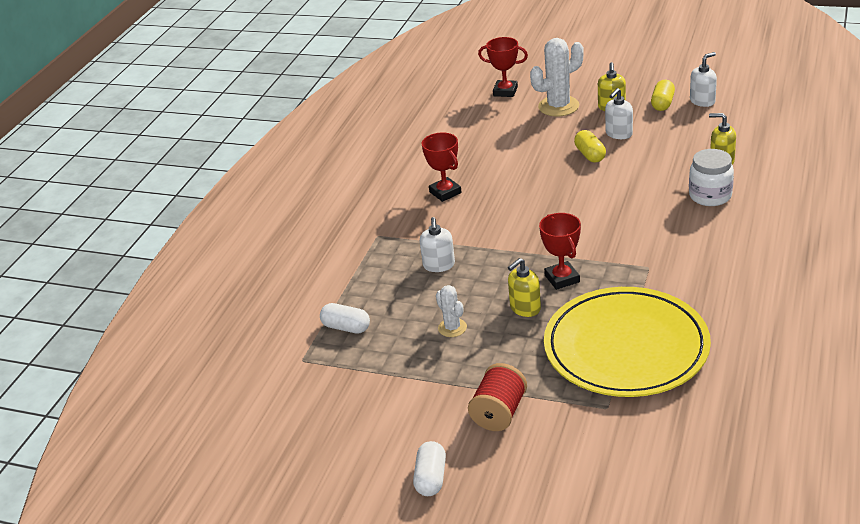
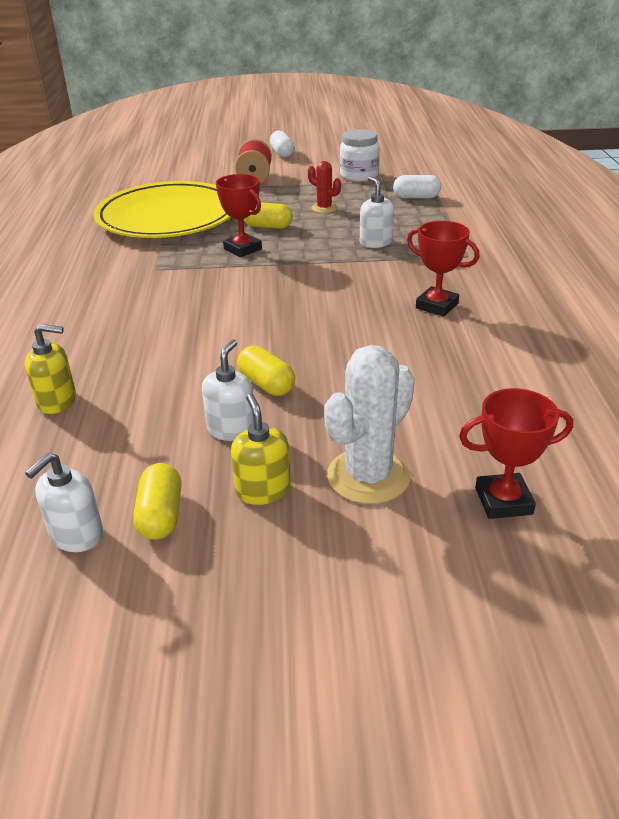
camera: 155 degrees right, 0 degrees up
(452, 328) = (324, 208): white cactus -> red cactus
(525, 308) = (267, 226): yellow soap dispenser -> yellow capsule
(710, 196) = (81, 349): white jar -> white jar (359, 175)

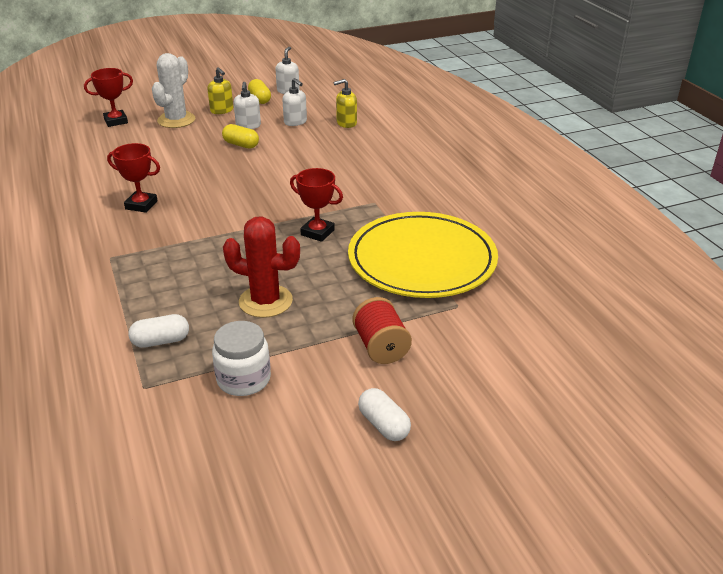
camera: 160 degrees right, 0 degrees up
(267, 226) = (312, 263): yellow capsule -> none
(324, 208) = (265, 301): red cactus -> red cactus, size x1.81
(375, 242) = (198, 260): white soap dispenser -> white soap dispenser (295, 122)

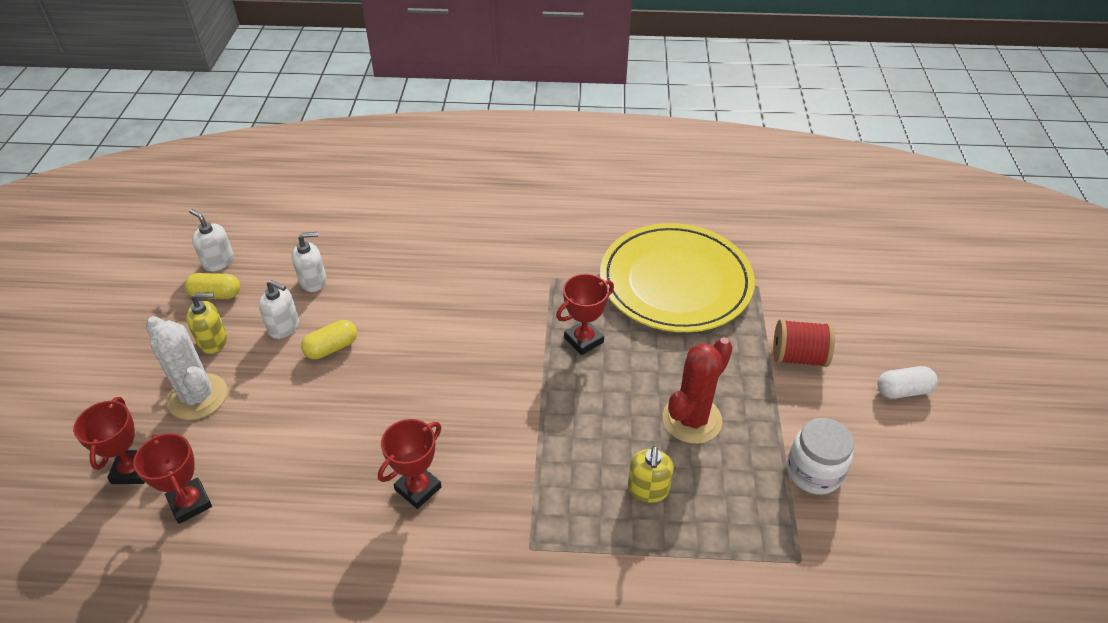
camera: 65 degrees left, 10 degrees up
(100, 142) = (190, 503): none -> red trophy
(161, 341) = (726, 529): white capsule -> none
(346, 123) = (356, 240): yellow soap dispenser -> yellow soap dispenser (648, 489)

